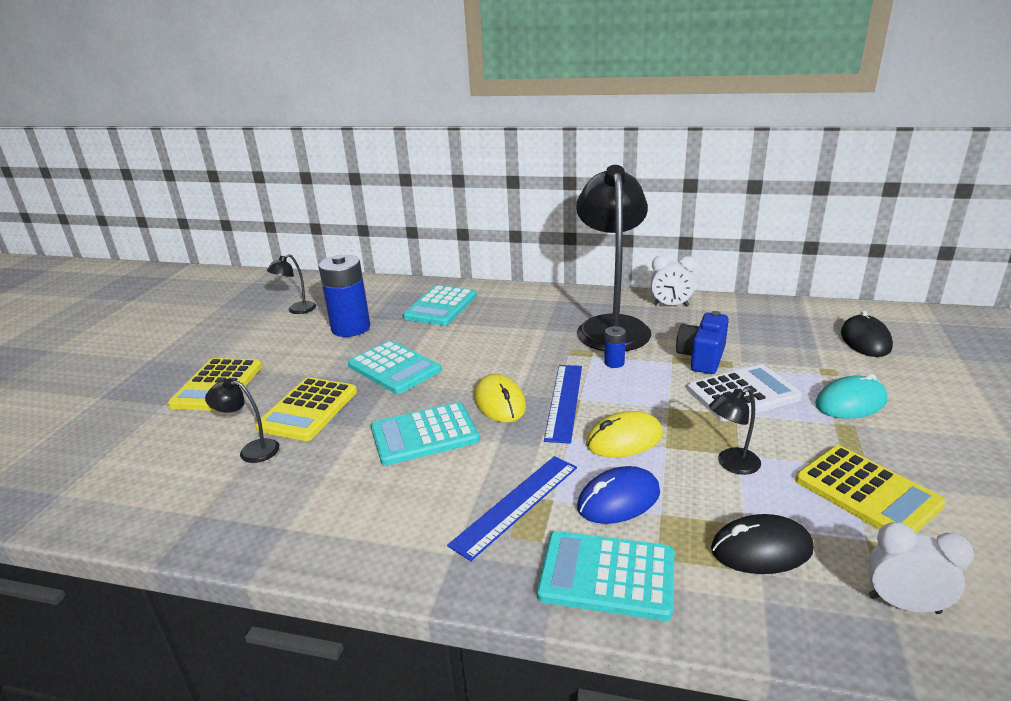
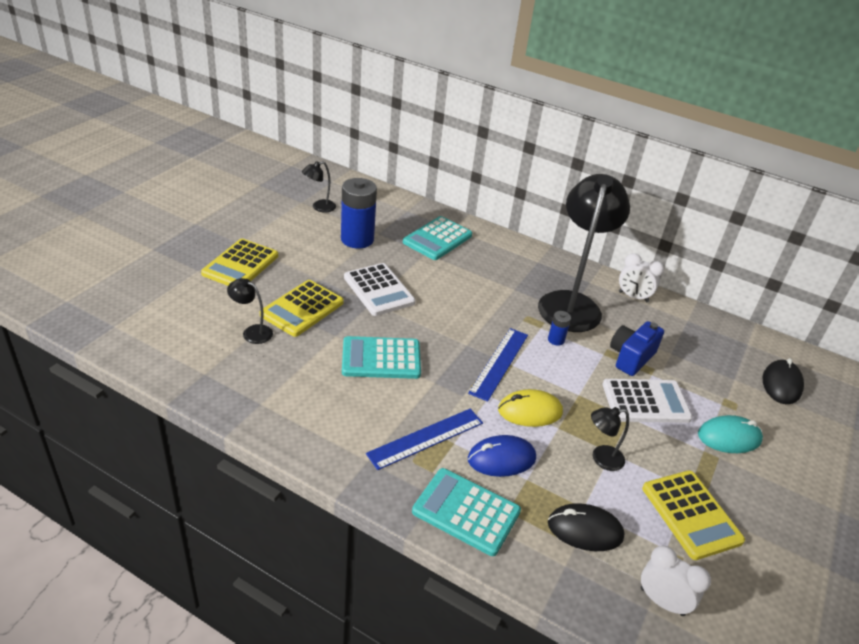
camera: 10 degrees right, 10 degrees up
(394, 368) = (379, 290): turquoise calculator -> white calculator
(500, 402) = (449, 348): yellow mouse -> none

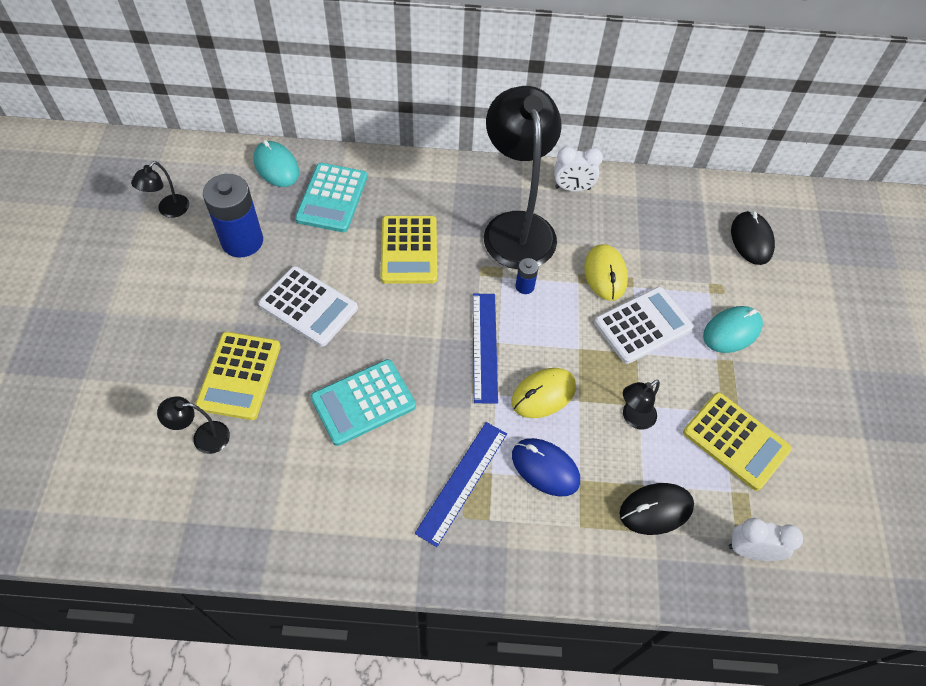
camera: 25 degrees left, 20 degrees up
(240, 265) = (129, 345): yellow calculator -> yellow calculator (409, 250)
(409, 210) = (276, 166): none -> turquoise mouse
(466, 512) = (543, 549): turquoise calculator -> none
(501, 459) = (545, 468): blue mouse -> blue mouse turned 75 degrees clockwise
(631, 357) = (605, 274): blue camera -> yellow mouse

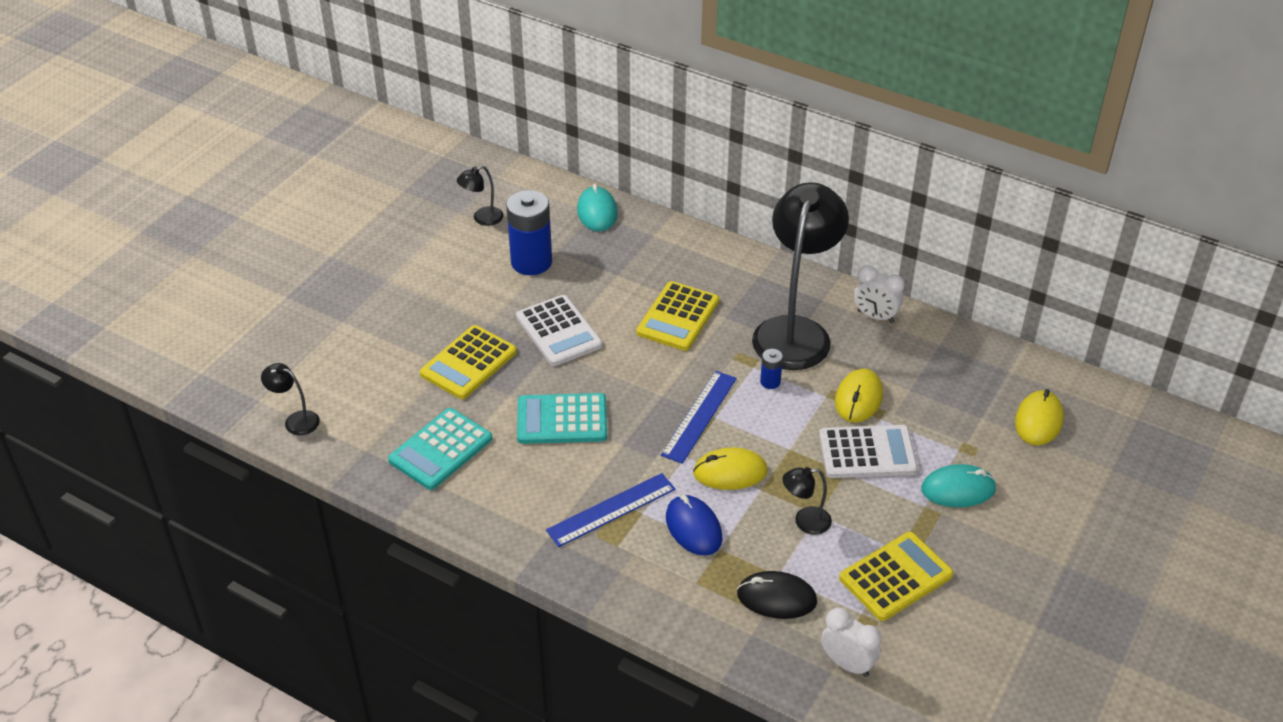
camera: 30 degrees right, 15 degrees down
(203, 437) = (413, 397): black lamp -> black lamp (295, 420)
(332, 198) = (632, 253): turquoise calculator -> turquoise calculator (441, 450)
(736, 441) = (895, 577): yellow calculator -> yellow calculator turned 105 degrees counterclockwise
(751, 240) = (1038, 421): black mouse -> yellow mouse

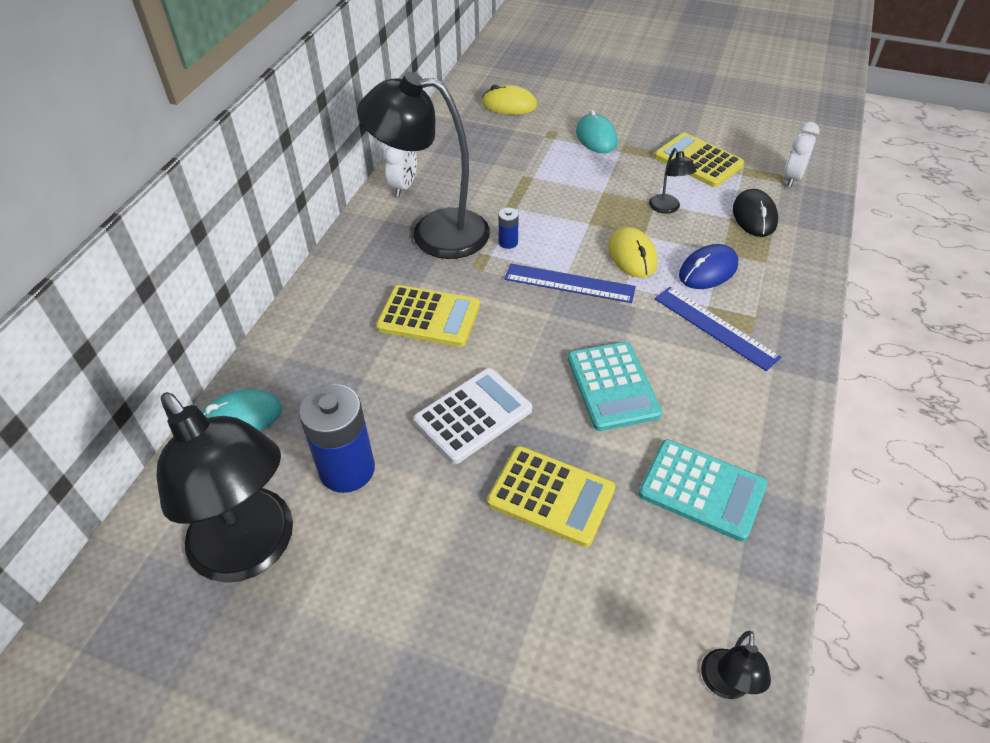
camera: 100 degrees left, 5 degrees up
(482, 218) = (252, 550): black lamp -> black lamp, size x2.41
(858, 398) = (513, 190): yellow mouse -> none
(867, 452) = (575, 181): white calculator -> none

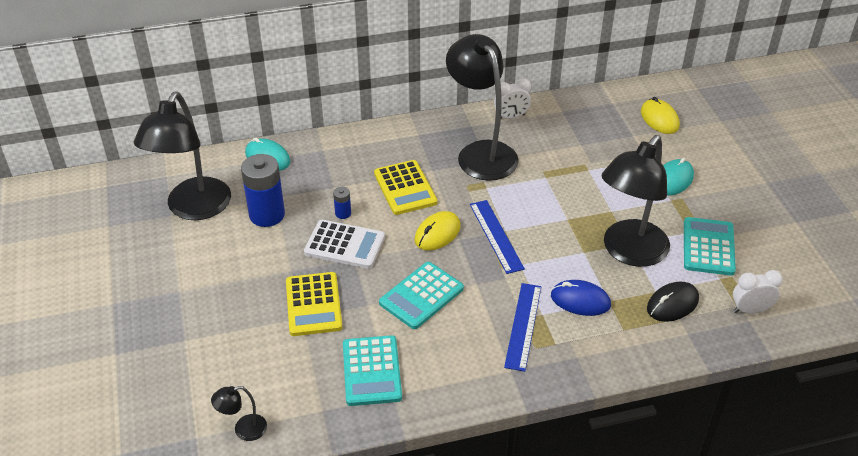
camera: 55 degrees right, 5 degrees down
(508, 242) = (507, 189): blue battery -> blue battery (343, 213)
(632, 255) = (555, 255): yellow mouse -> yellow mouse (437, 233)
(667, 208) = (629, 252): black lamp -> black lamp, size x2.41
(698, 161) = (708, 247): yellow calculator -> turquoise calculator

